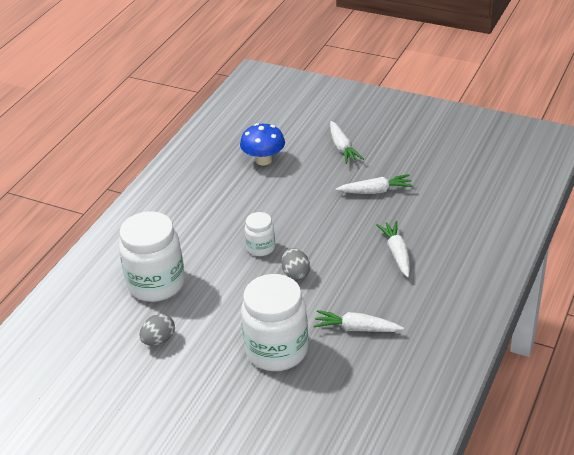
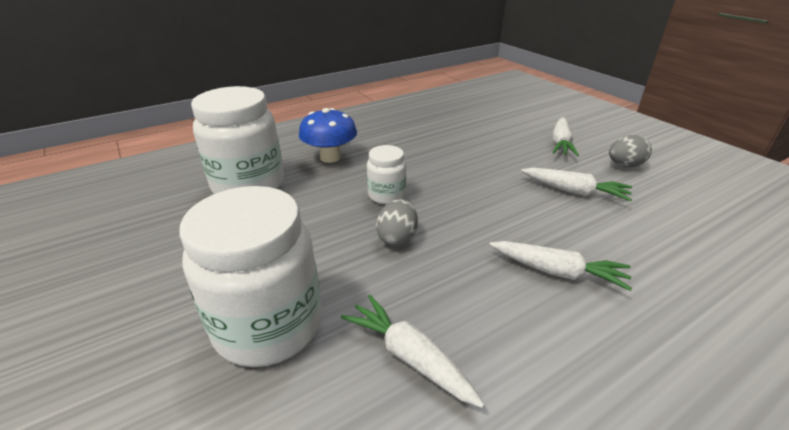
camera: 30 degrees right, 5 degrees down
(159, 340) = (172, 239): grey egg -> grey egg (624, 165)
(263, 160) = (467, 128): blue mushroom -> blue mushroom (330, 157)
(397, 253) = (558, 272): white carrot -> white carrot turned 90 degrees clockwise

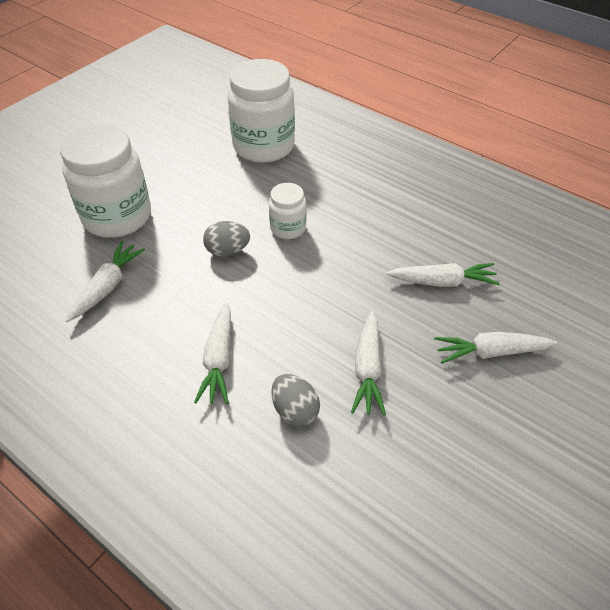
camera: 70 degrees right, 15 degrees up
(330, 157) = (335, 174): blue mushroom -> none
(488, 143) = (443, 282): none -> white carrot
(624, 165) = (466, 422): grey egg -> grey egg (295, 410)

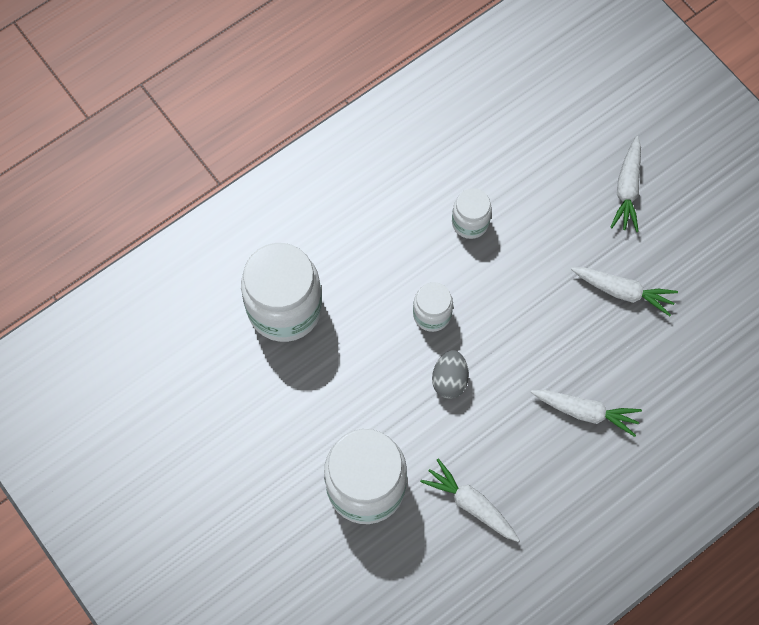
camera: 75 degrees left, 20 degrees up
(295, 410) = (651, 360): grey egg -> none
(389, 237) = (470, 222): none -> white jar
(443, 282) = (540, 196): white carrot -> none

